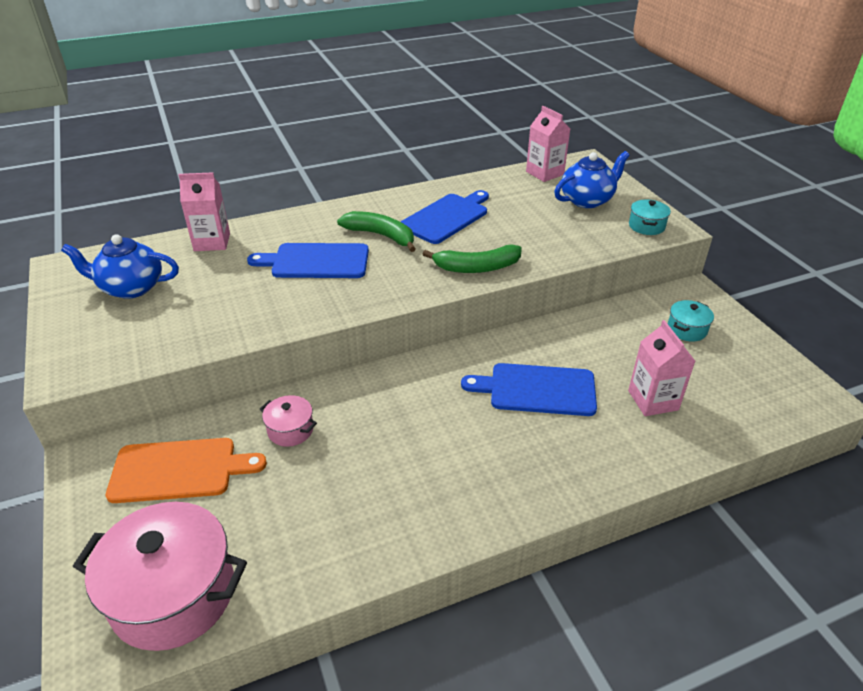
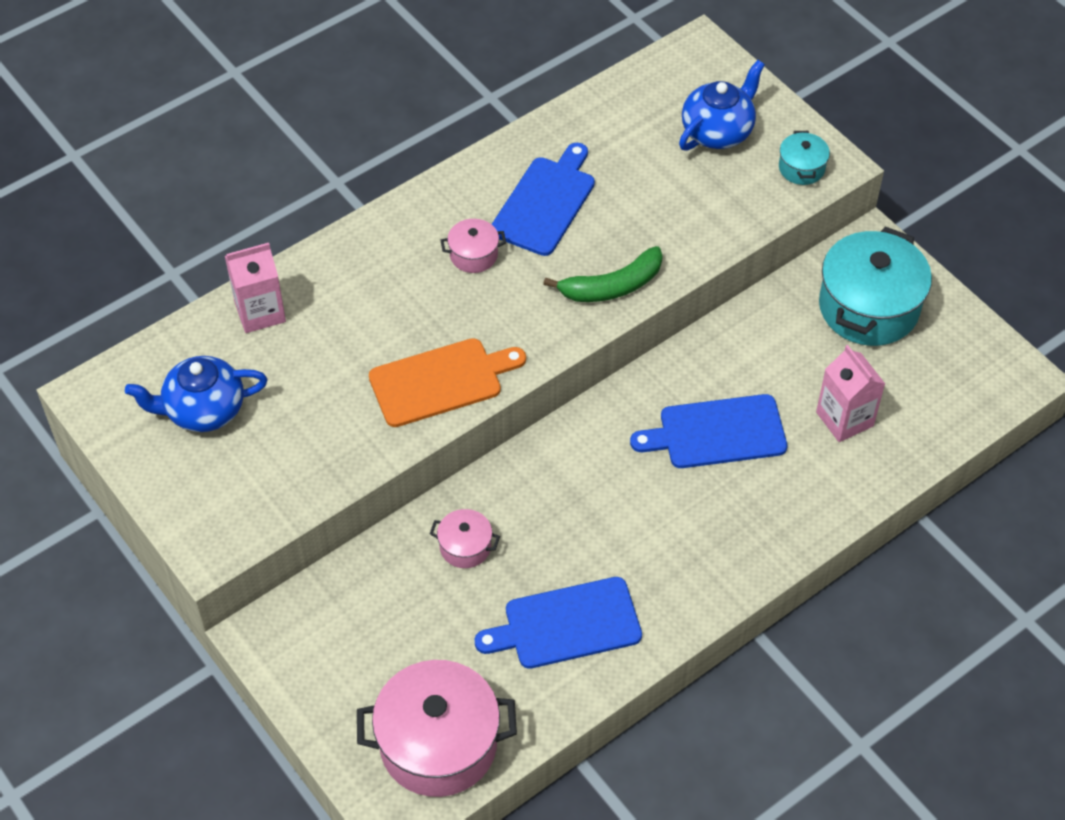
camera: 15 degrees left, 15 degrees up
(179, 470) = (370, 621): orange cutting board -> orange cutting board (441, 381)
(316, 261) = (411, 318): blue cutting board -> blue cutting board (566, 624)
(381, 236) = (473, 255): green banana -> pink pot
(545, 173) = (649, 85): pink carton -> none
(687, 329) = (868, 307): turquoise pot -> turquoise pot, size x2.13

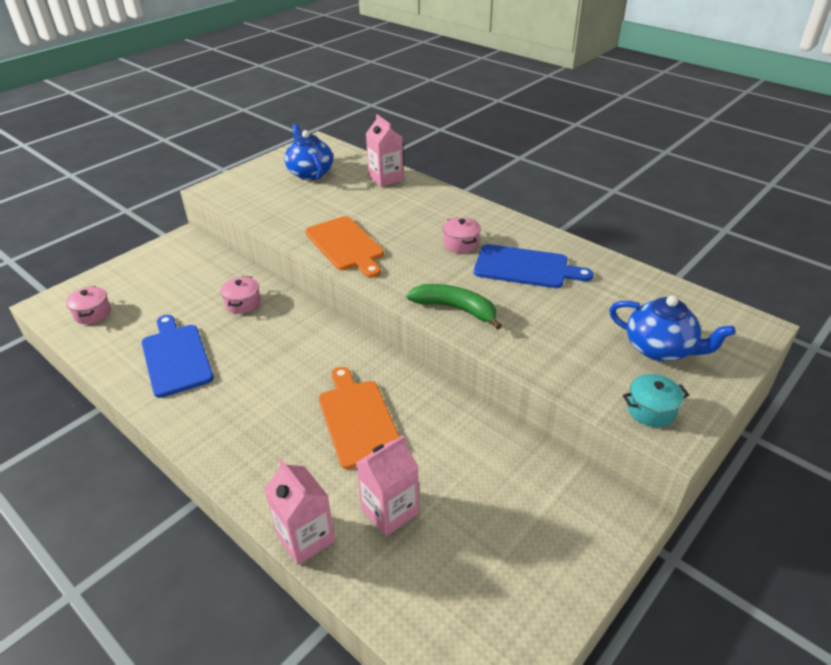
camera: 80 degrees right, 15 degrees down
(438, 744) = (92, 313): pink pot -> pink pot, size x0.47
(612, 286) = (456, 309): green banana -> green banana turned 150 degrees clockwise
(716, 432) = (358, 419): blue cutting board -> orange cutting board
(867, 491) = (305, 538): none -> pink carton
(868, 307) = (535, 519): turquoise pot -> none

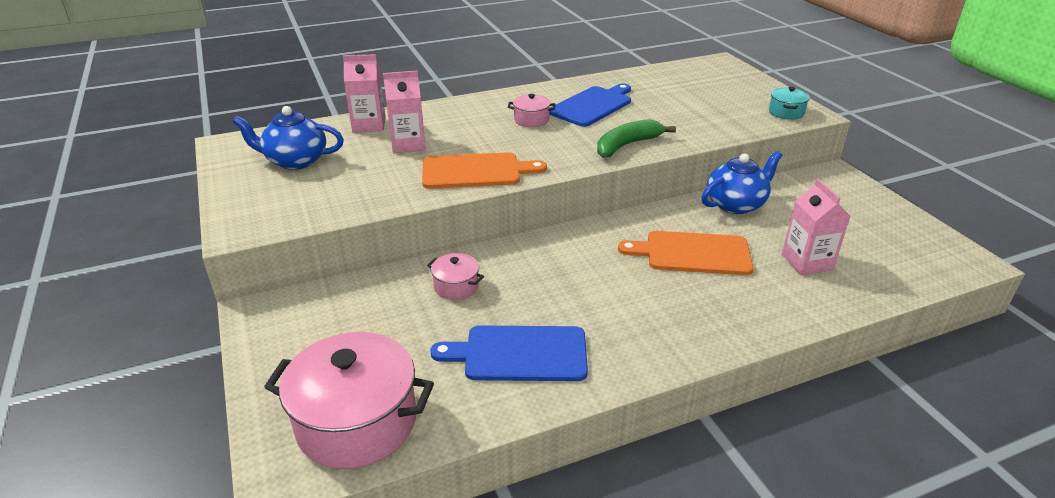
camera: 65 degrees left, 5 degrees down
(92, 313) = (357, 422): pink pot -> pink pot, size x2.13
(305, 538) = (825, 311): pink carton -> pink carton (408, 144)
(660, 349) = (726, 92): blue teapot -> blue teapot (736, 204)

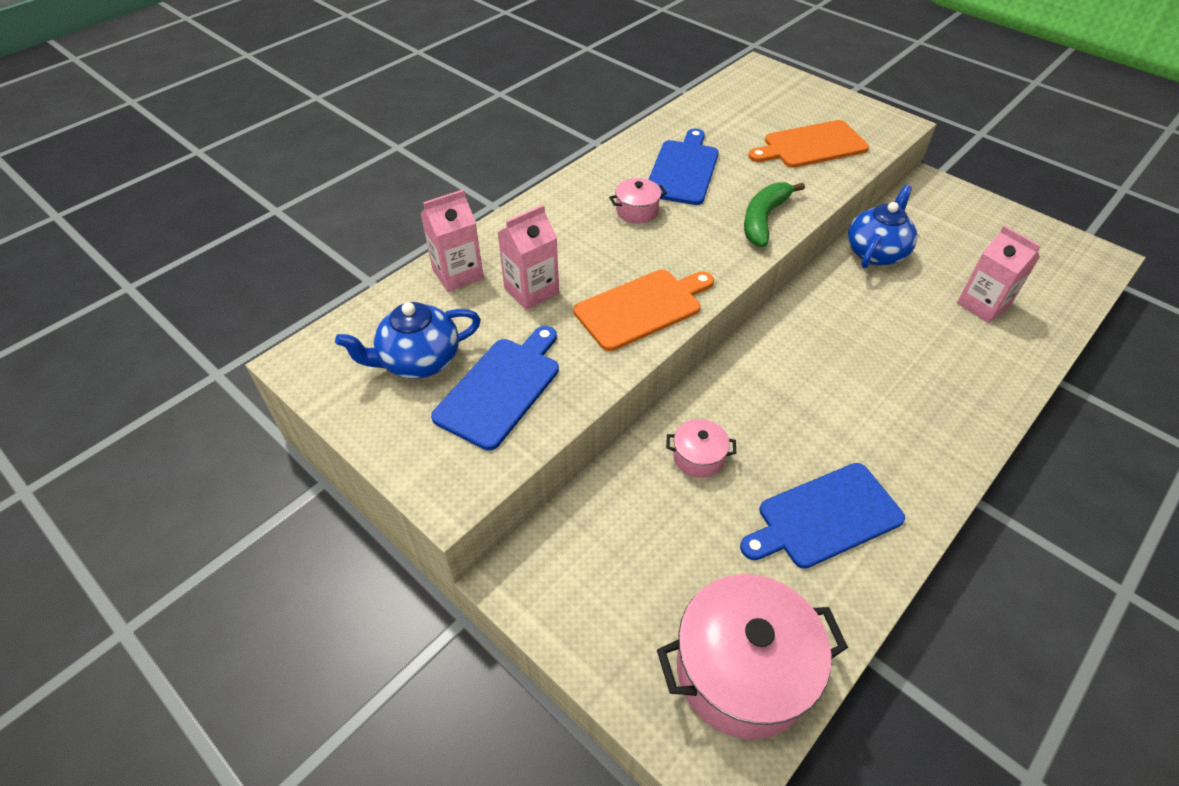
camera: 25 degrees left, 15 degrees up
(331, 188) = (501, 388): none -> blue cutting board
(692, 253) = (883, 329): orange cutting board -> orange cutting board (811, 145)
(786, 112) = (874, 128): turquoise pot -> none

